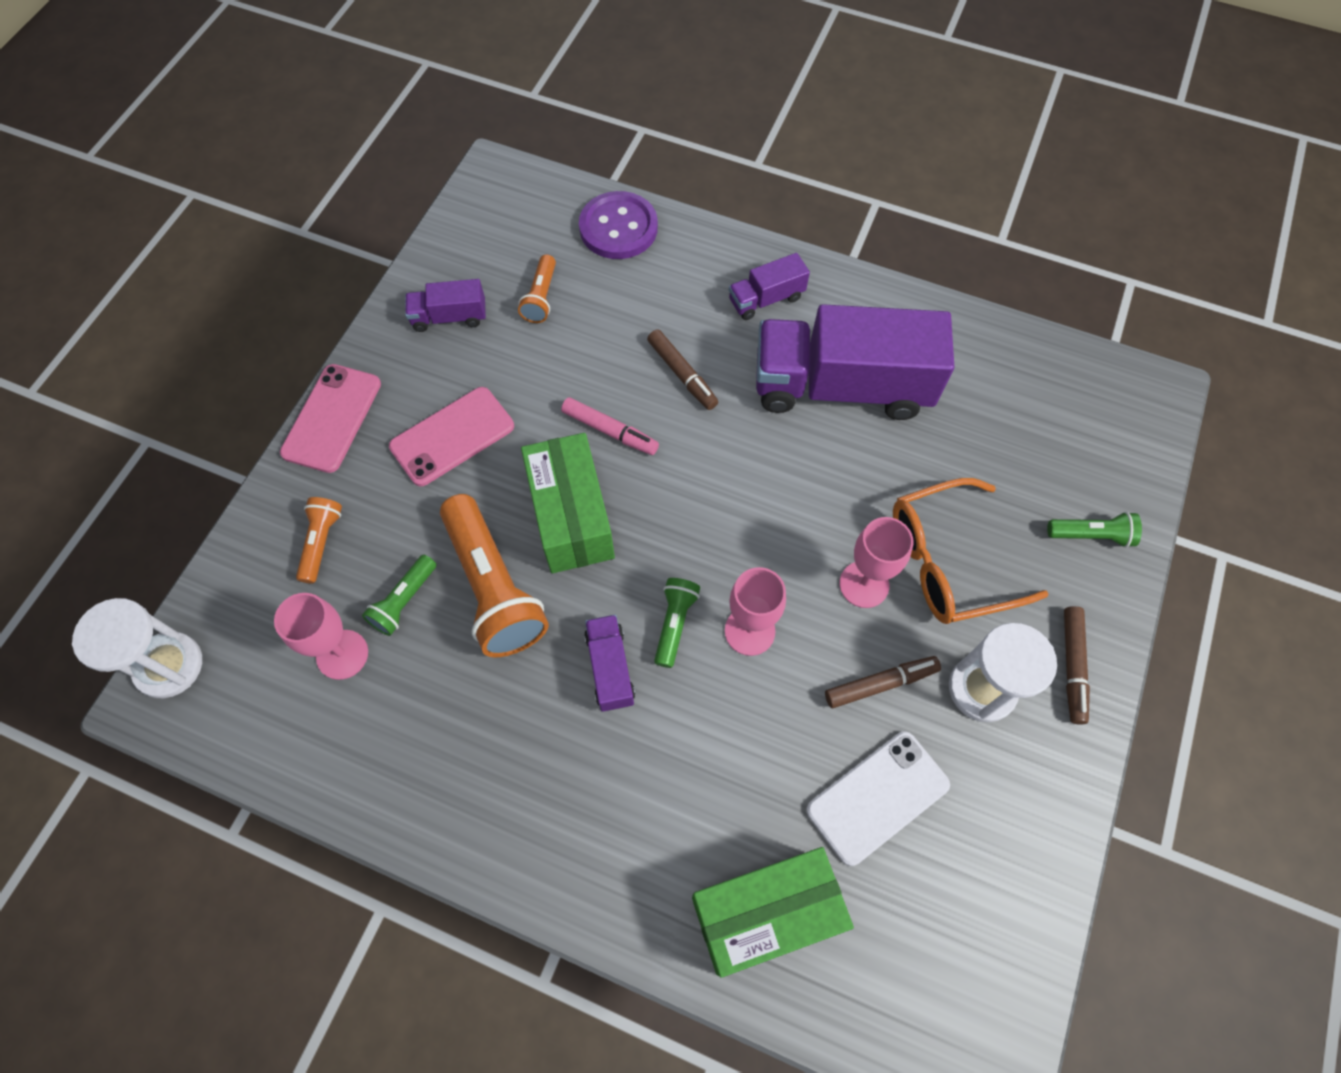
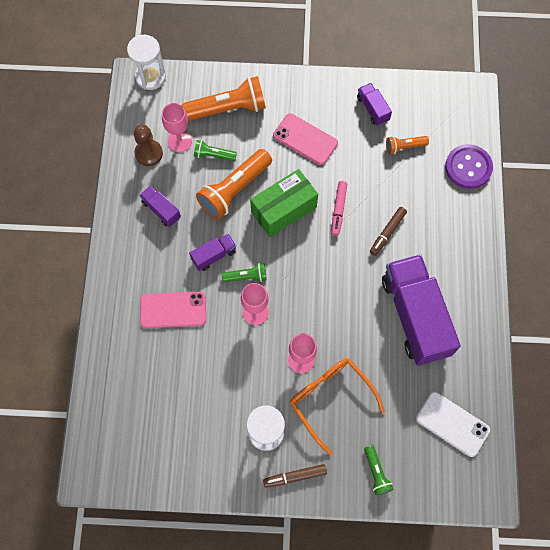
camera: 70 degrees right, 5 degrees up
(321, 542) = (228, 108): orange flashlight -> orange flashlight, size x1.98
(332, 418) = (293, 83): pink phone -> pink phone (173, 310)
(337, 724) = (148, 153): none -> brown pawn
(765, 913) = (126, 360): green box -> none
(766, 299) = (455, 259): purple truck -> purple truck (161, 210)
(877, 797) = (194, 395): white phone -> white phone (452, 424)
(880, 684) = (251, 382): brown marker -> none

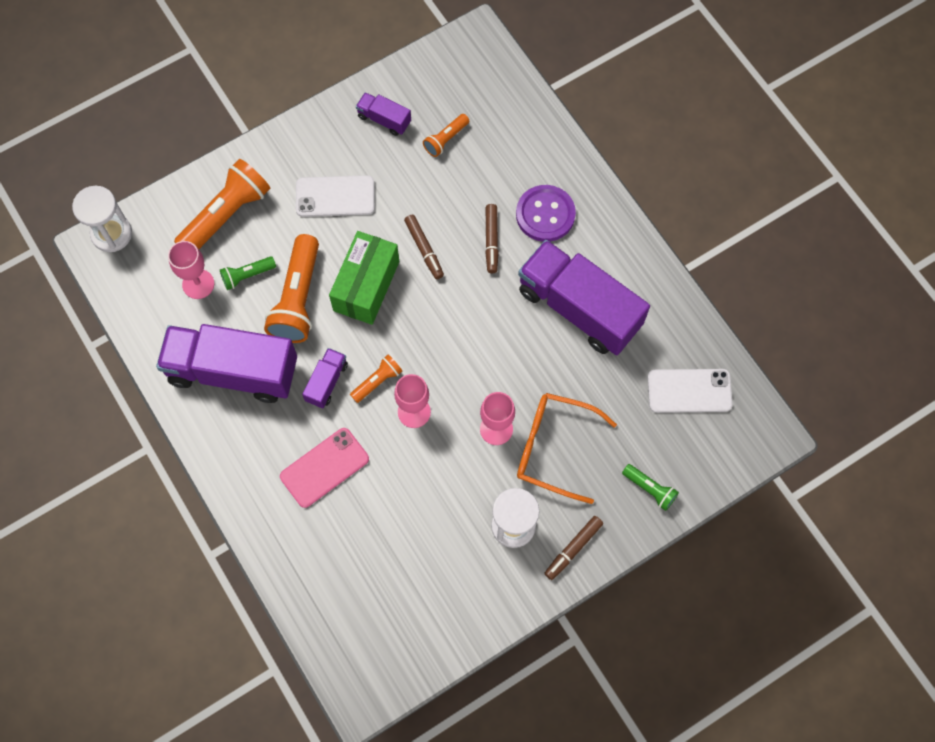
camera: 35 degrees left, 0 degrees up
(148, 153) = (173, 319): brown pawn -> none
(161, 210) = (233, 371): purple truck -> purple truck, size x2.25
(246, 276) = (377, 381): green flashlight -> orange flashlight
(305, 139) = (335, 196): pink phone -> white phone
(338, 210) = (424, 249): pink marker -> brown marker
(468, 167) = (526, 121): purple button -> purple button (545, 214)

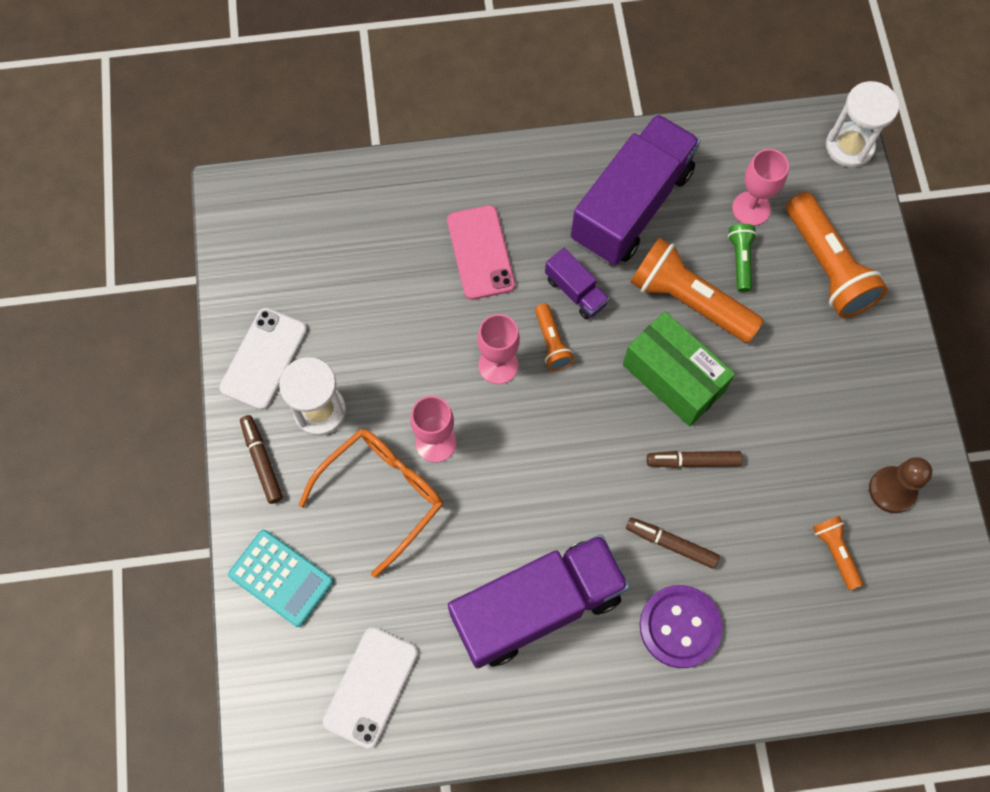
camera: 115 degrees right, 0 degrees up
(335, 196) = (805, 391): white phone -> white phone (264, 359)
(384, 119) = (892, 490): purple truck -> brown pawn
(650, 489) = (281, 578): green flashlight -> turquoise calculator

